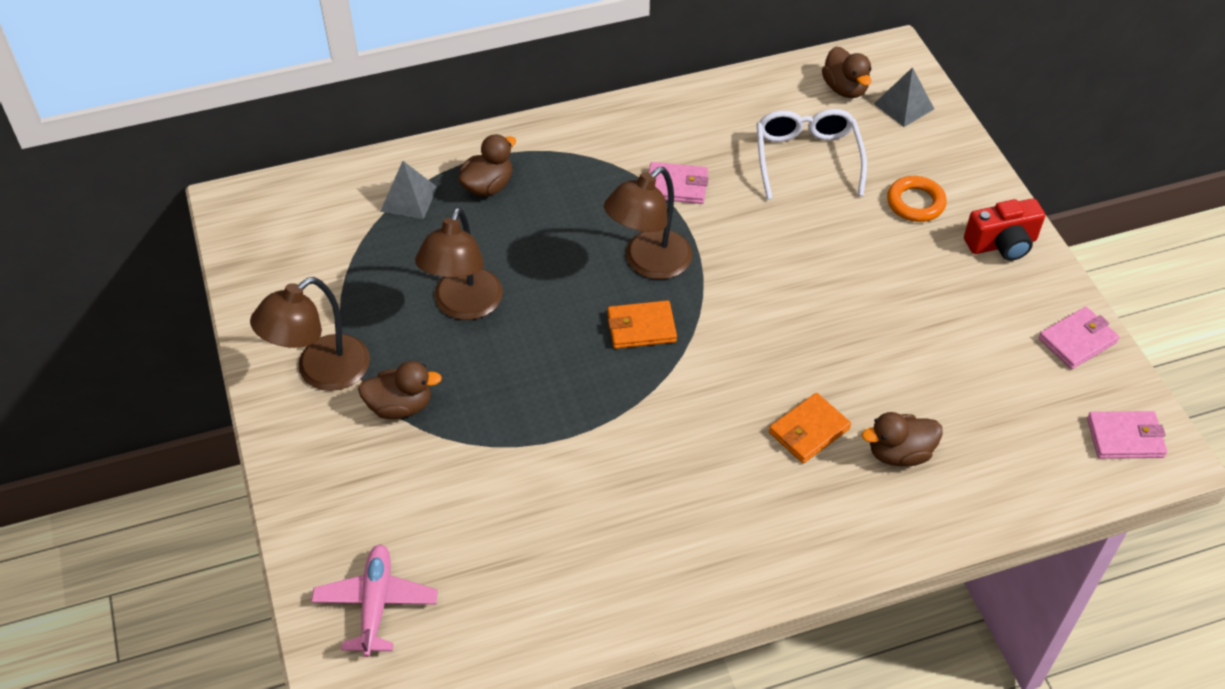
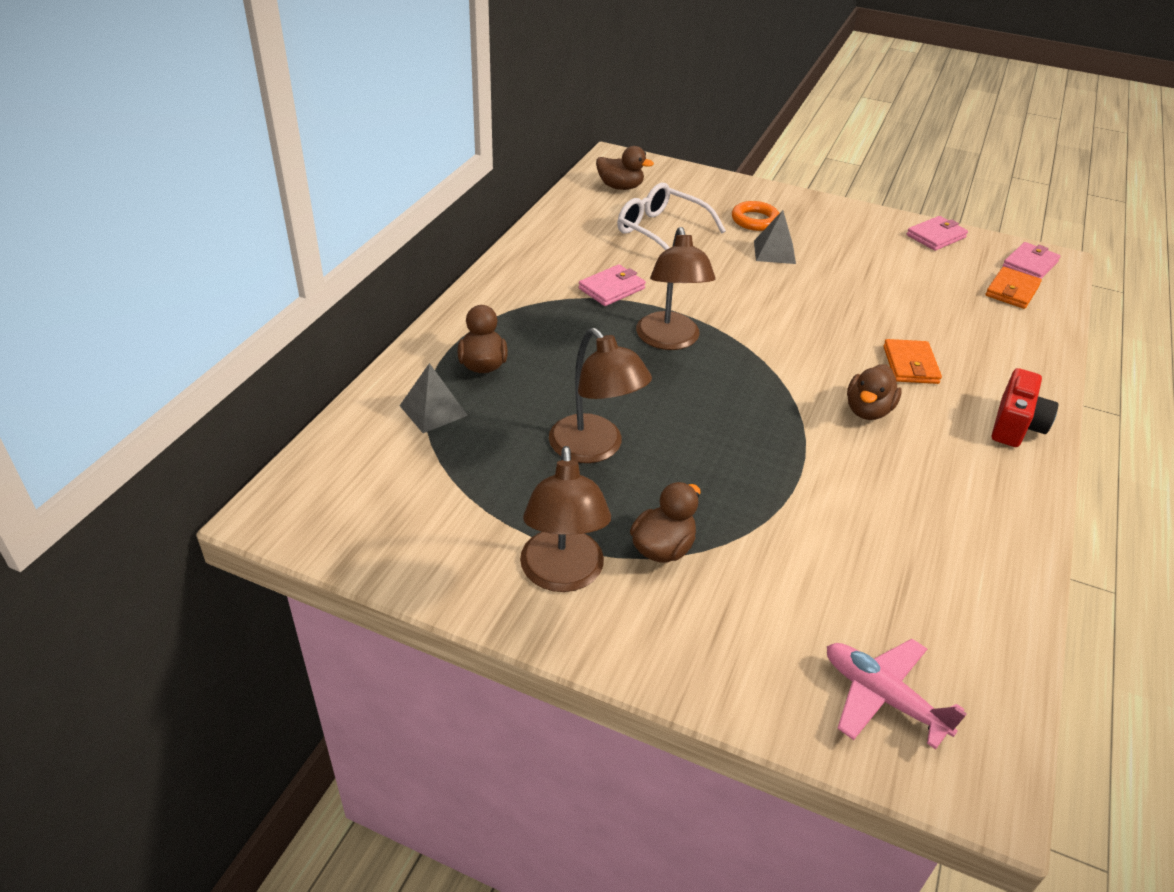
camera: 50 degrees left, 10 degrees down
(641, 328) = (729, 378): orange wallet -> orange wallet (1012, 291)
(899, 453) = (966, 343): brown duck -> brown duck (868, 410)
(904, 106) = (666, 179): grey pyramid -> grey pyramid (774, 252)
(1002, 244) = (828, 215): red camera -> red camera (1015, 425)
(1077, 340) = (935, 236): pink wallet -> pink wallet turned 45 degrees clockwise

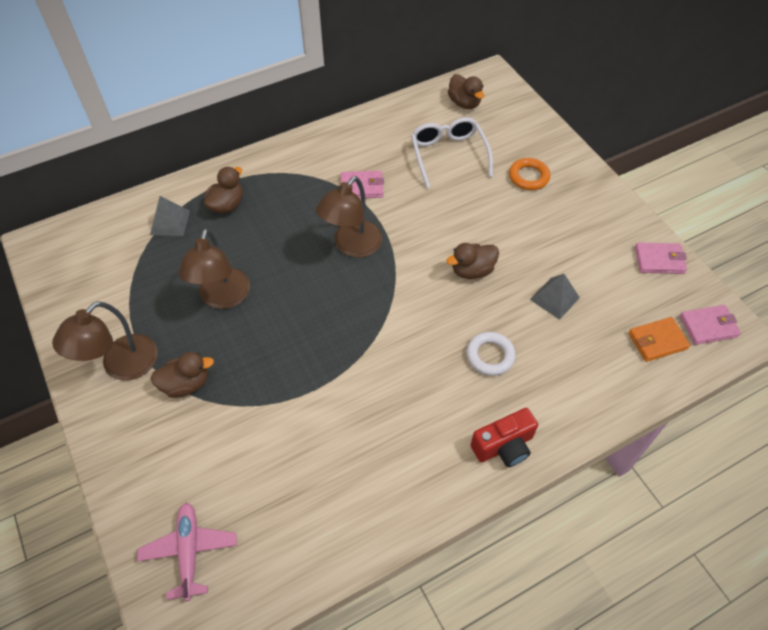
camera: 40 degrees right, 15 degrees up
(774, 252) = (509, 211): grey pyramid -> grey pyramid (555, 298)
(868, 410) = (415, 371): brown duck -> brown duck (472, 270)
(910, 365) = (490, 356): orange wallet -> white ring

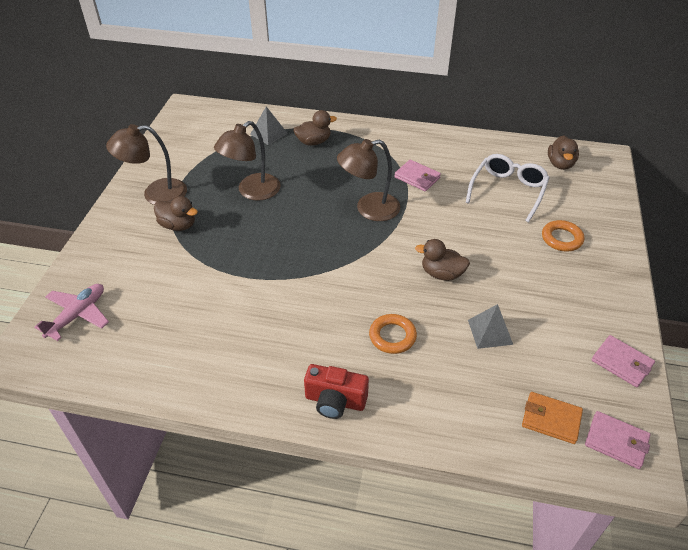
camera: 40 degrees right, 10 degrees down
(490, 356) = (392, 336): white ring -> orange ring

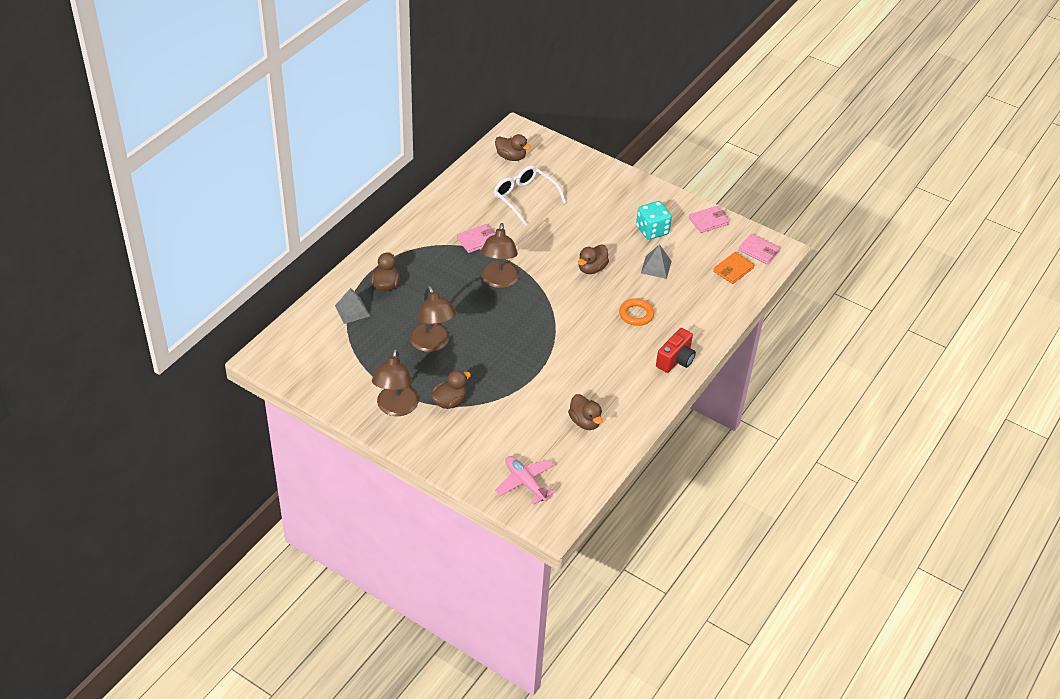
camera: 70 degrees left, 0 degrees up
(188, 340) = (585, 422): none -> brown duck
(551, 309) = (652, 231): none -> turquoise dice
(561, 239) = (591, 195): orange ring -> none
(616, 441) = (759, 251): pink wallet -> pink wallet turned 75 degrees clockwise

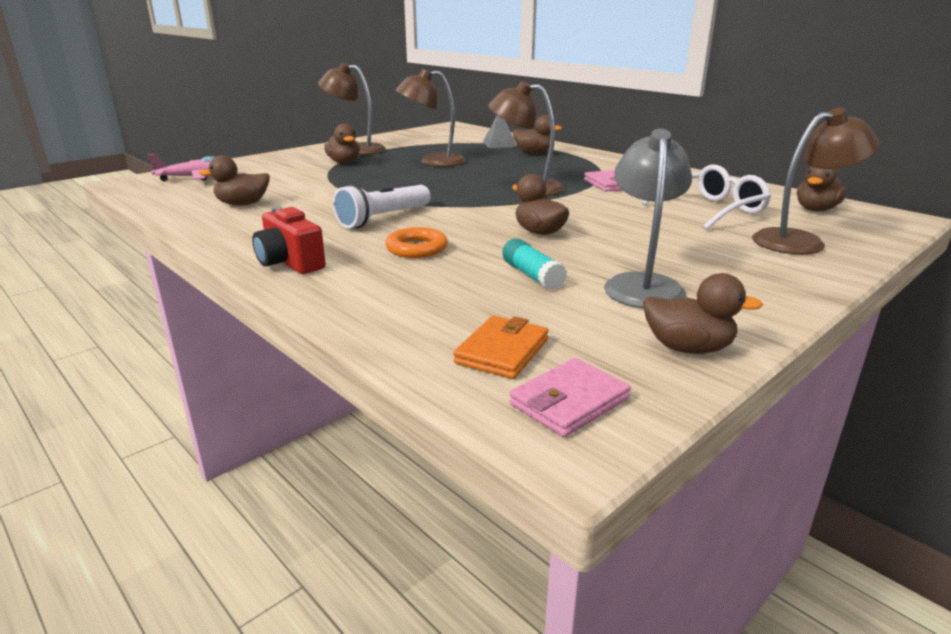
camera: 105 degrees right, 20 degrees down
(571, 173) = (800, 241): none -> brown lamp
(591, 340) = (383, 218): none -> white flashlight
(652, 231) = (642, 284): turquoise dice -> grey lamp
(656, 267) = (532, 275): grey pyramid -> turquoise glue stick
(708, 221) = (688, 348): pink wallet -> brown duck
(733, 270) = (502, 351): orange wallet -> orange wallet turned 60 degrees clockwise

